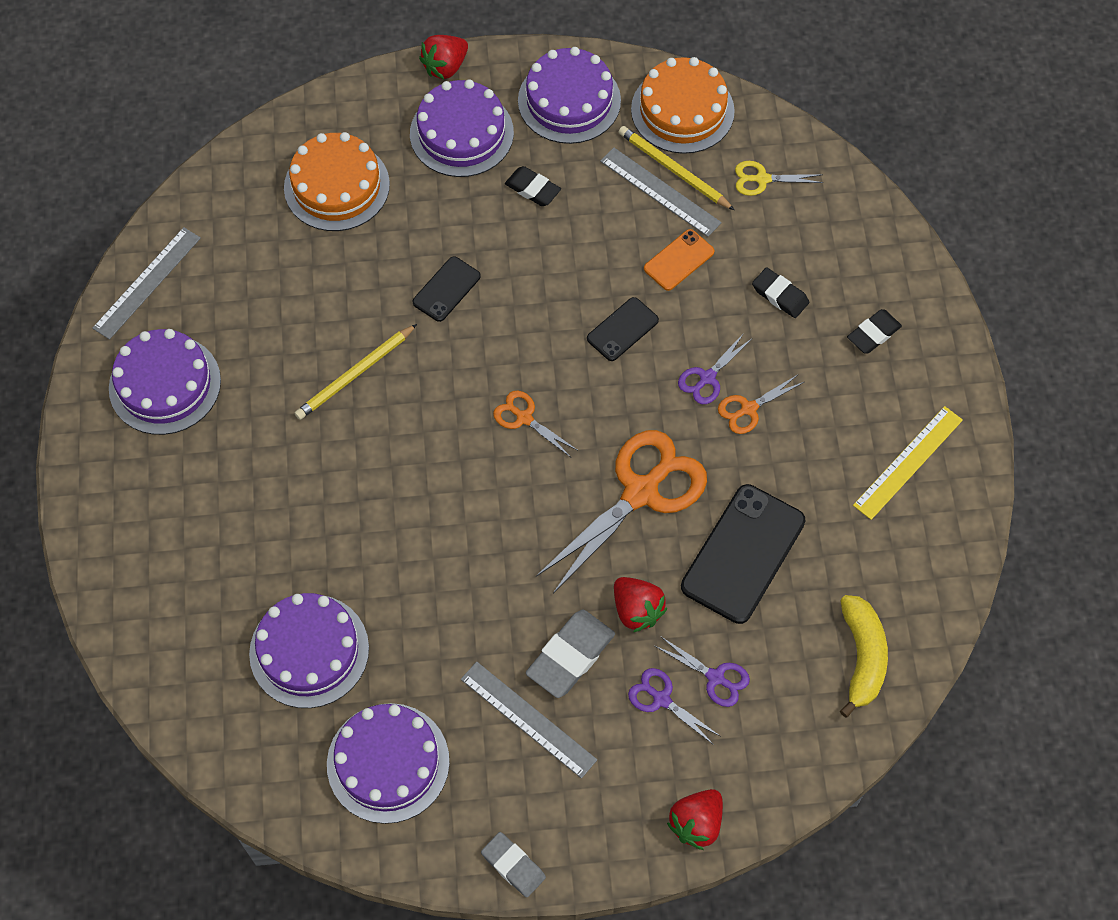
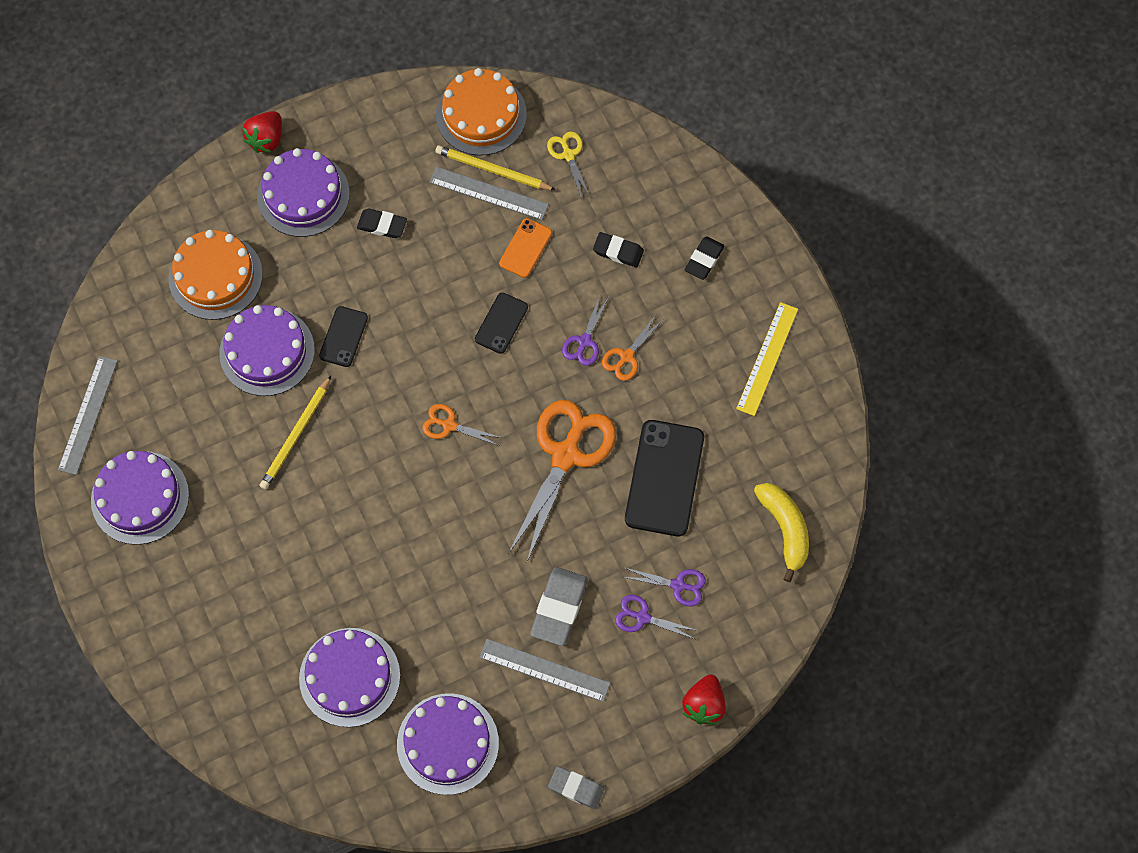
camera: 20 degrees left, 5 degrees up
(569, 100) = (383, 136): purple cake -> purple cake (267, 351)
(637, 610) = (597, 553): red strawberry -> none
(762, 179) = (568, 155): yellow scissors -> yellow scissors turned 90 degrees clockwise

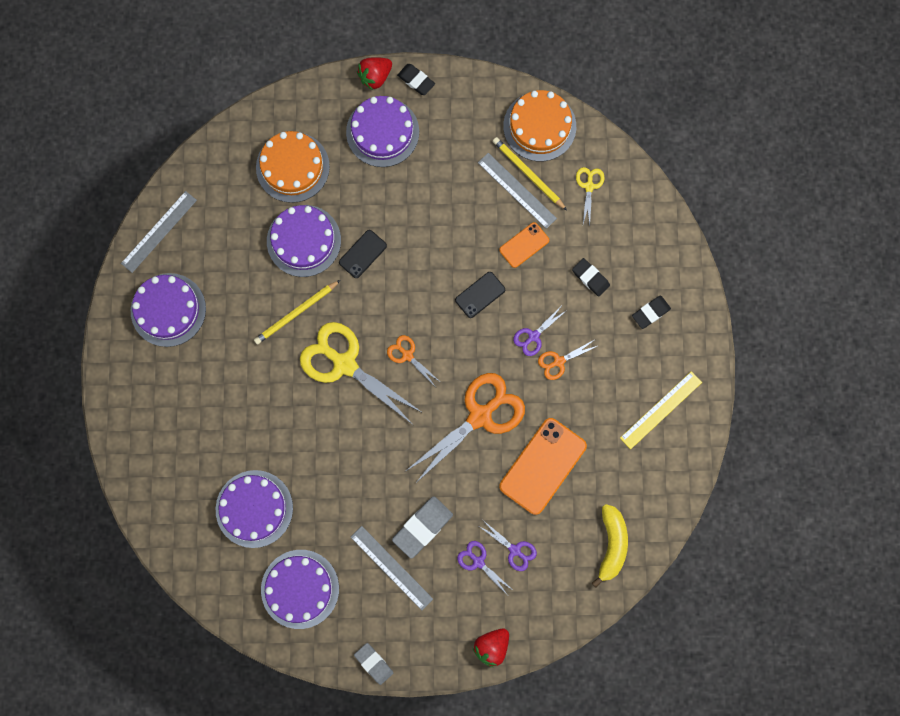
camera: 25 degrees right, 10 degrees up
(380, 467) = (344, 364): none -> yellow scissors
(382, 225) = (428, 181): black eraser -> black eraser (416, 80)
(664, 478) = (543, 466): black phone -> orange phone

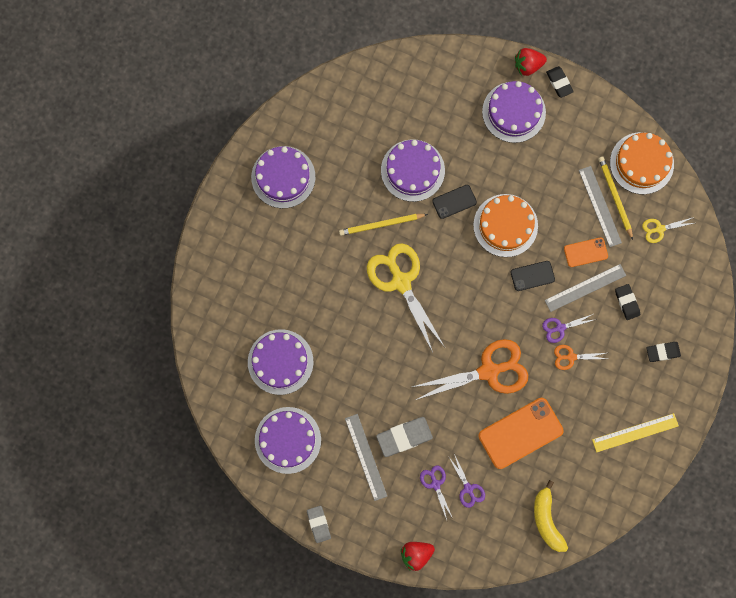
camera: 25 degrees right, 0 degrees up
(159, 231) = (303, 112): grey ruler -> grey ruler (585, 287)
(292, 167) = (430, 108): orange cake -> orange cake (505, 225)
(407, 355) = (453, 297): orange scissors -> none
(589, 186) = (659, 229): yellow scissors -> yellow scissors turned 135 degrees counterclockwise
(611, 544) = (546, 520): yellow banana -> yellow banana turned 135 degrees clockwise

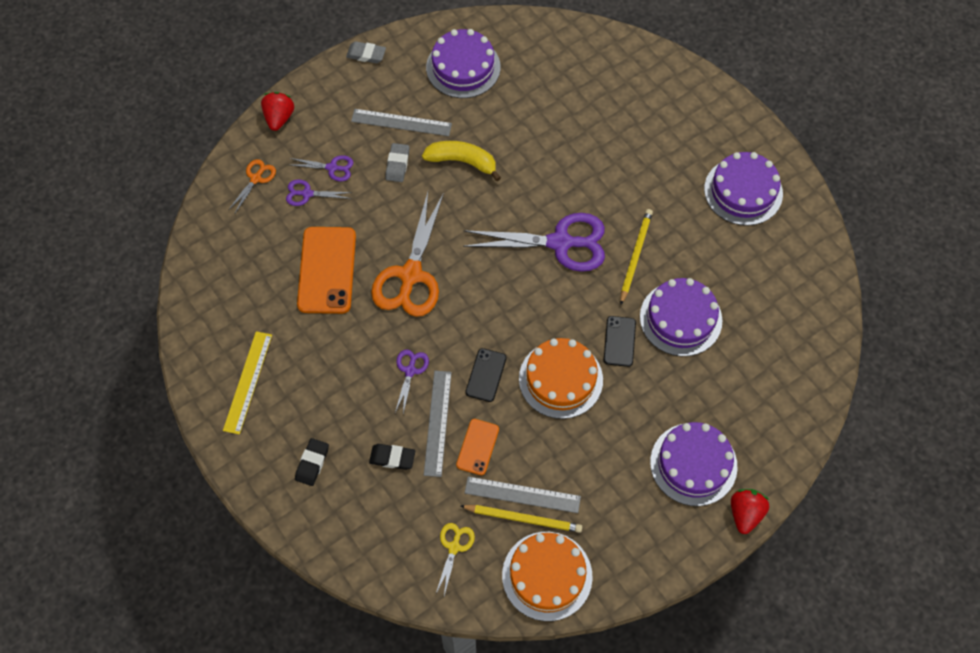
camera: 120 degrees right, 15 degrees down
(280, 362) = (544, 97): purple cake -> none
(401, 281) = (560, 243): yellow scissors -> purple scissors
(404, 437) = (397, 164): grey eraser -> grey eraser, size x0.65
(546, 520) = (225, 247): yellow banana -> yellow banana (462, 161)
(559, 83) = (703, 538): black eraser -> none
(571, 357) = (371, 364): orange scissors -> orange scissors (256, 178)

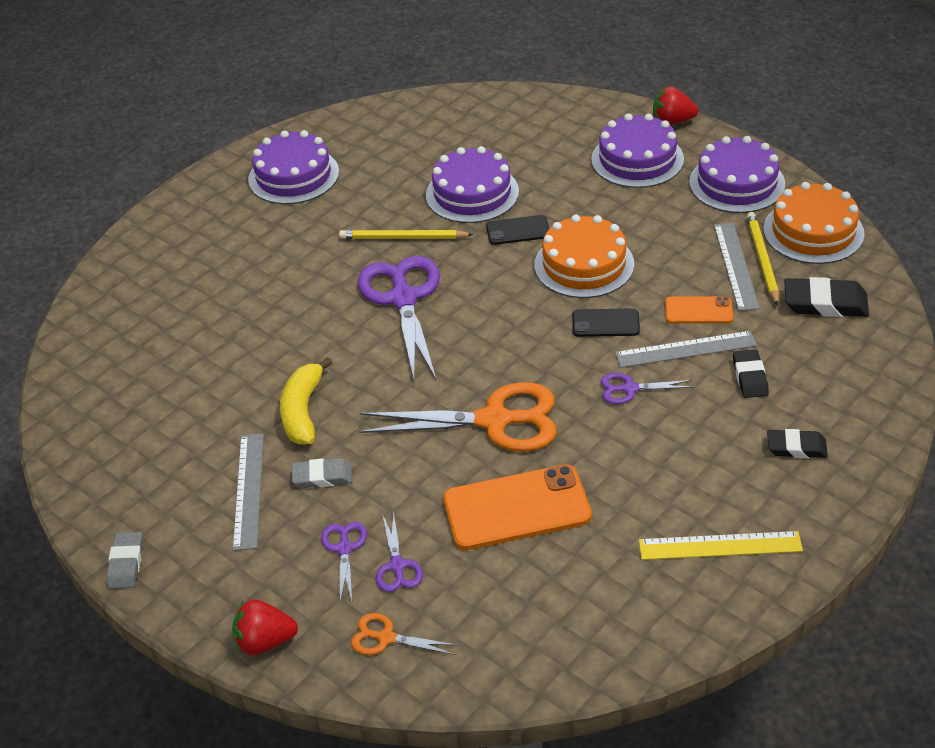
camera: 100 degrees left, 20 degrees down
(454, 547) = (825, 303): yellow scissors -> black eraser
(463, 67) = (140, 446): purple cake -> purple cake (737, 183)

